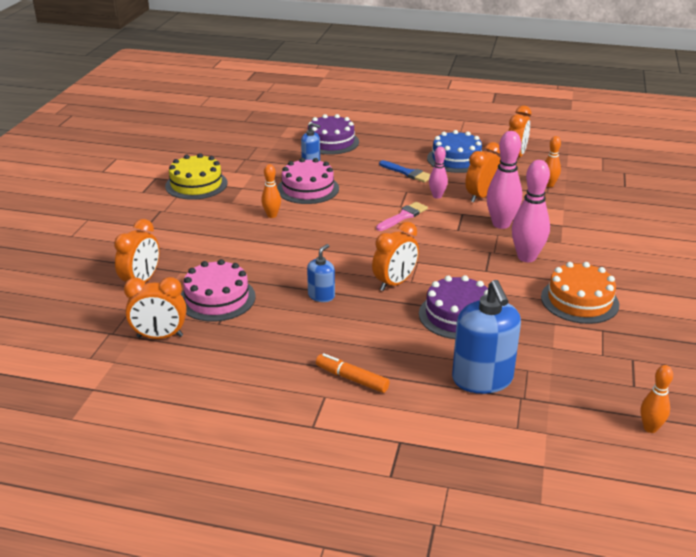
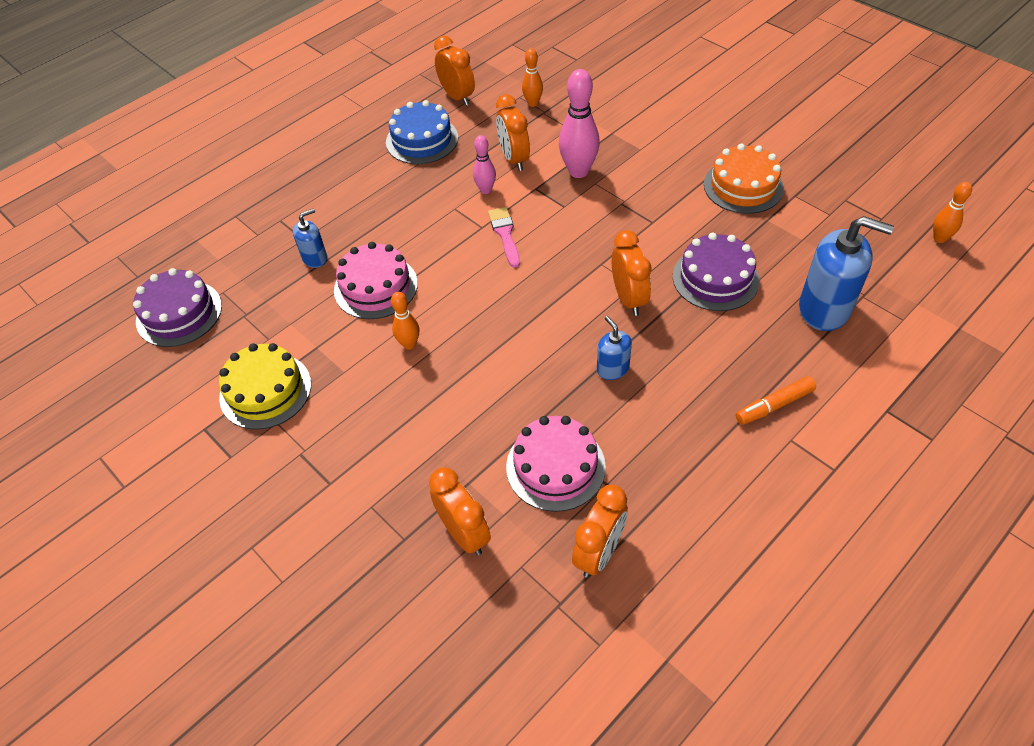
camera: 55 degrees left, 20 degrees up
(331, 142) = (281, 219): purple cake -> purple cake (179, 313)
(407, 173) = (416, 189): blue brush -> none
(526, 257) = (650, 183): pink bowling pin -> none

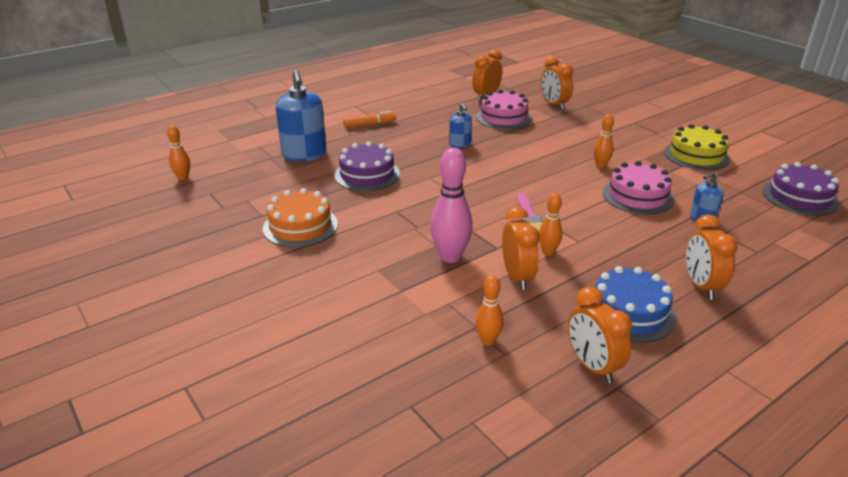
camera: 175 degrees left, 20 degrees down
(486, 190) = (548, 252): pink bowling pin -> orange bowling pin
(628, 299) = (436, 171): orange clock -> orange clock (701, 286)
(824, 309) = (304, 154): blue soap dispenser -> blue soap dispenser turned 135 degrees counterclockwise

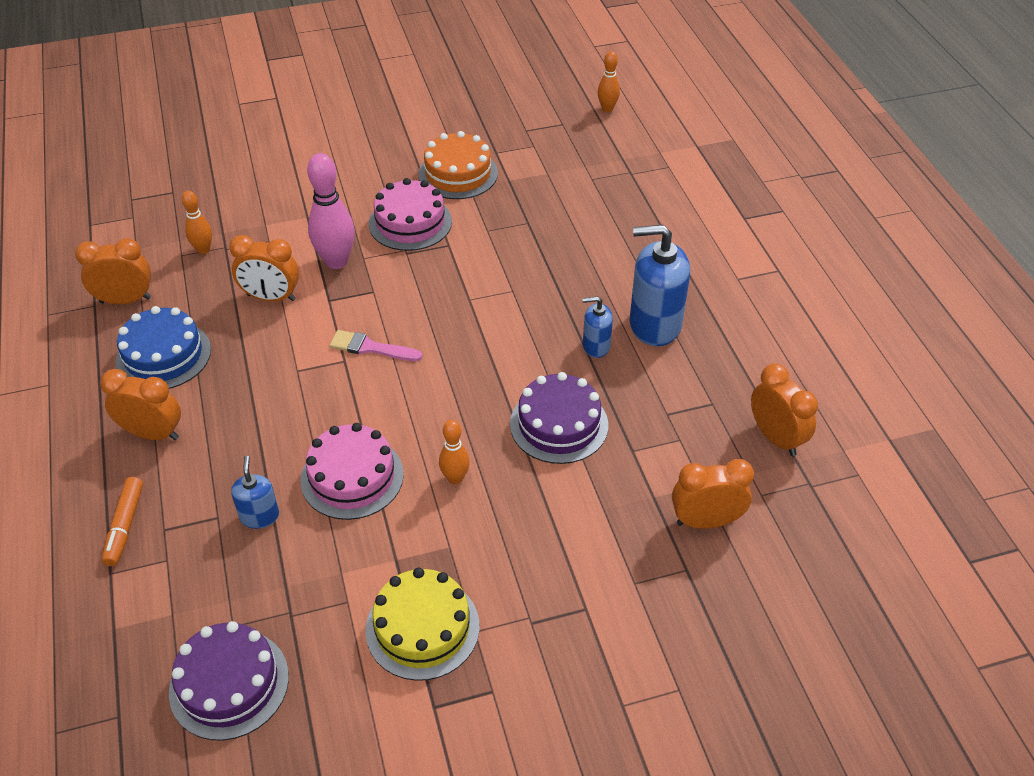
camera: 110 degrees right, 15 degrees up
(304, 154) = (628, 198): blue soap dispenser -> blue soap dispenser (654, 325)
(367, 174) = (547, 239): purple cake -> purple cake (559, 424)
(369, 124) = (700, 271): orange marker -> orange marker (125, 526)
(503, 117) = (674, 429): pink cake -> pink cake (410, 222)
(548, 252) = (294, 336): orange bowling pin -> none

